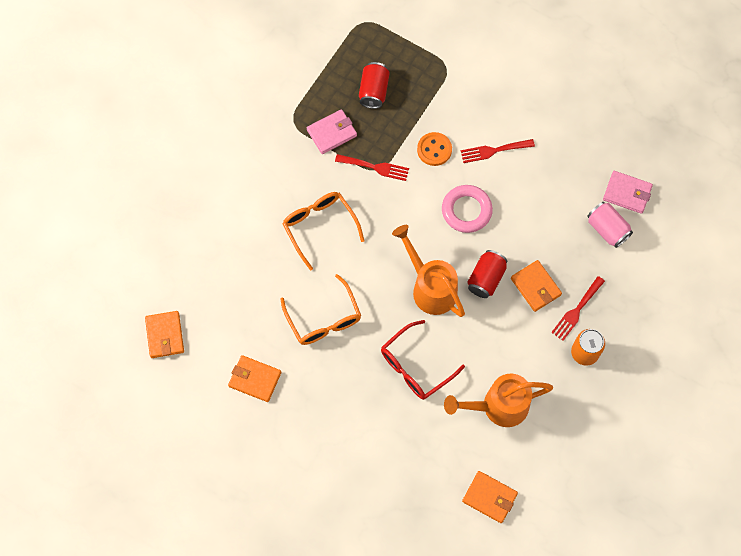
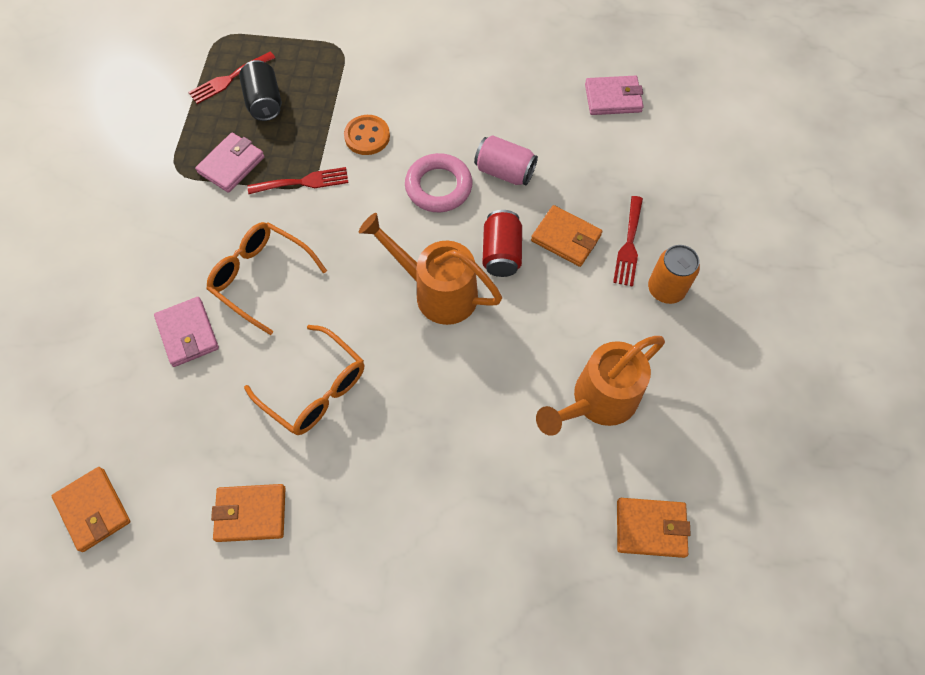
camera: 25 degrees left, 5 degrees down
(258, 246) = (188, 333): none -> pink wallet
(373, 91) = (264, 102): red can -> black can
(415, 366) = (465, 398): red glasses -> none
(493, 151) = (438, 112): red fork -> red fork (229, 79)
(607, 229) = (613, 143): pink can -> pink can (504, 172)

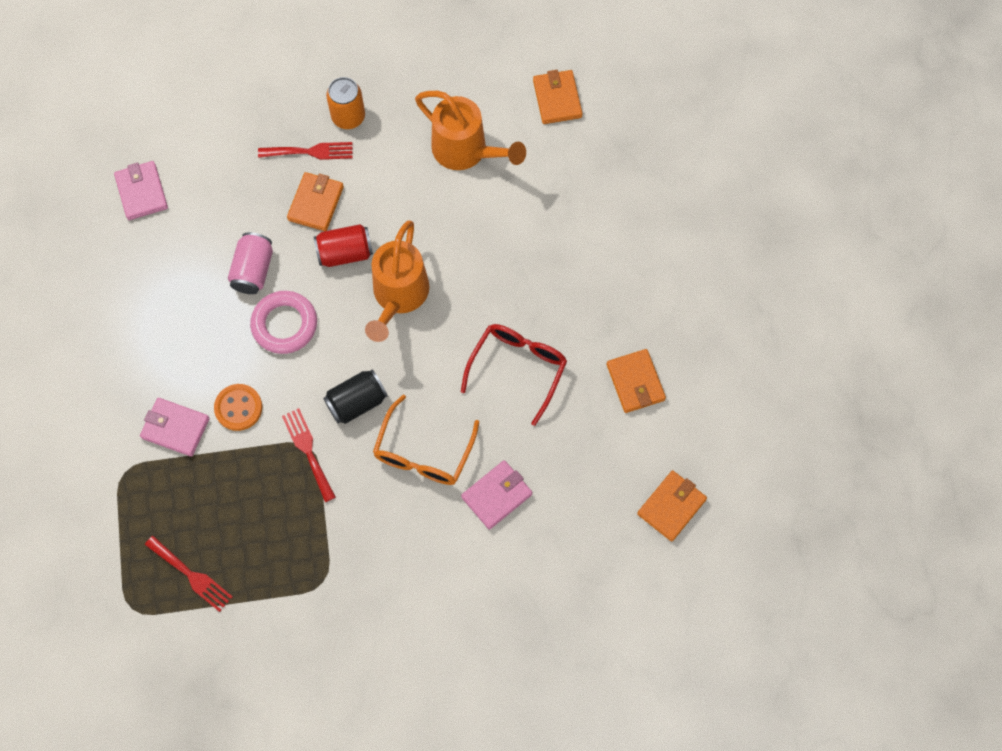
camera: 105 degrees left, 5 degrees up
(231, 165) = (303, 529): pink wallet -> pink wallet (175, 428)
(264, 102) = (215, 526): black can -> black can (357, 402)
(315, 389) = (518, 368): orange glasses -> red glasses

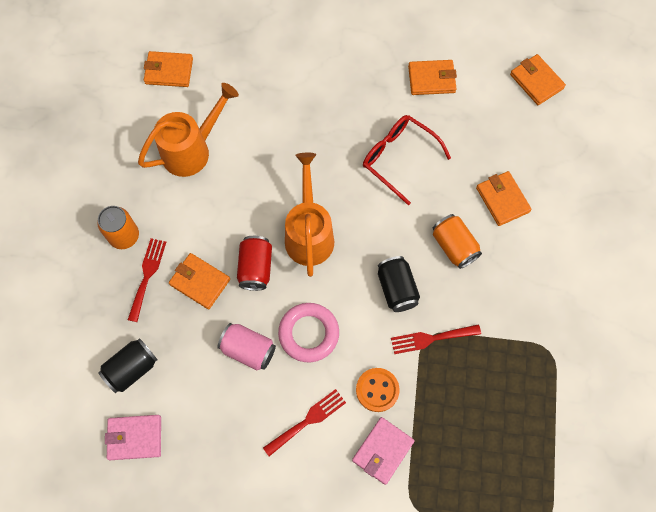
camera: 75 degrees left, 0 degrees up
(191, 575) = (524, 463): red fork -> red fork (308, 420)
(209, 168) = (132, 369): none -> black can
(398, 296) = (309, 234): orange watering can -> orange watering can turned 120 degrees counterclockwise
(423, 452) = (454, 246): orange glasses -> orange can
(497, 495) = (502, 200): pink wallet -> orange wallet

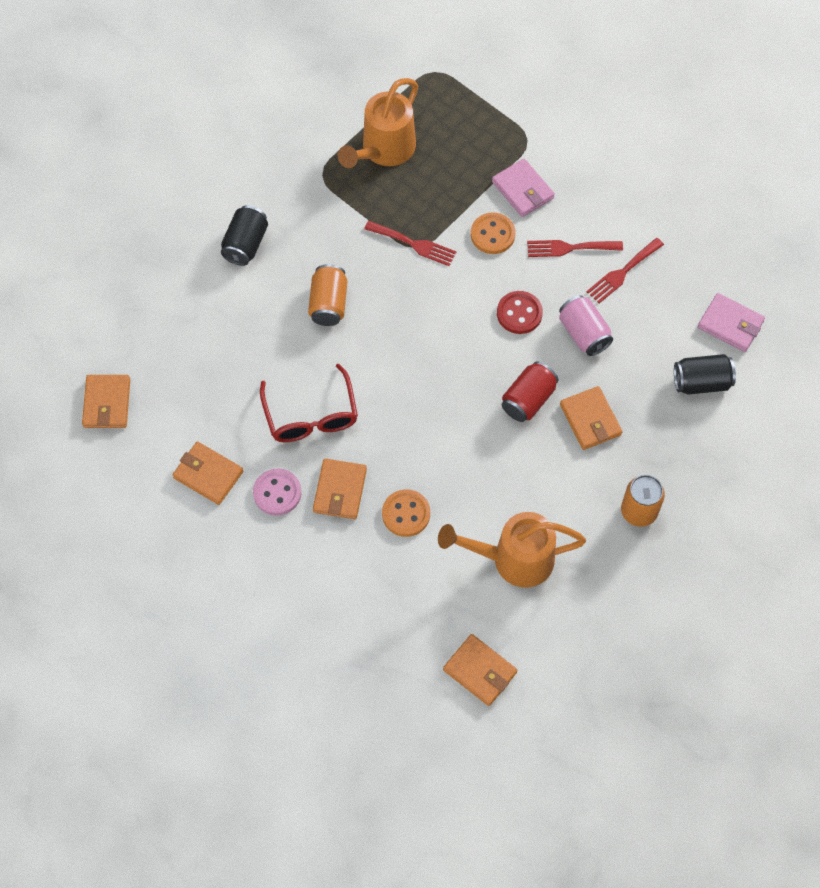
camera: 145 degrees left, 5 degrees down
(147, 275) = (638, 458): red fork -> red fork (622, 273)
(284, 134) = (406, 514): none -> orange button
(308, 333) = (519, 313): pink ring -> red button
(309, 234) = (454, 399): orange watering can -> orange watering can (384, 150)
(378, 95) = (277, 493): none -> pink button
(382, 451) = (522, 190): pink wallet -> pink wallet turned 75 degrees clockwise
(397, 289) = (411, 301): black can -> black can (245, 244)
(502, 200) = (247, 315): orange wallet -> orange wallet (340, 490)

